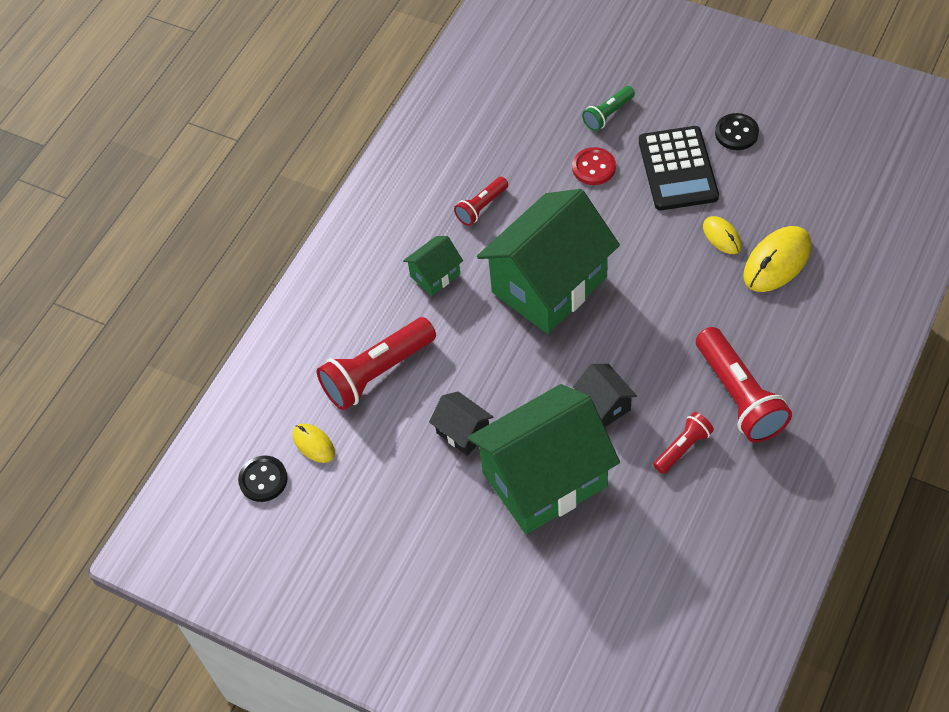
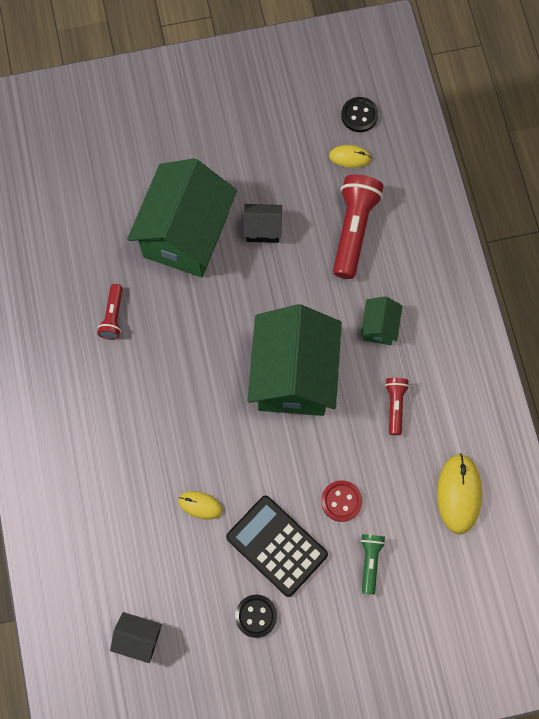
camera: 135 degrees right, 15 degrees up
(604, 405) = (186, 311): black house -> black house (138, 638)
(739, 396) = (101, 380): red flashlight -> none
(777, 261) = (145, 511): yellow mouse -> yellow mouse (459, 494)

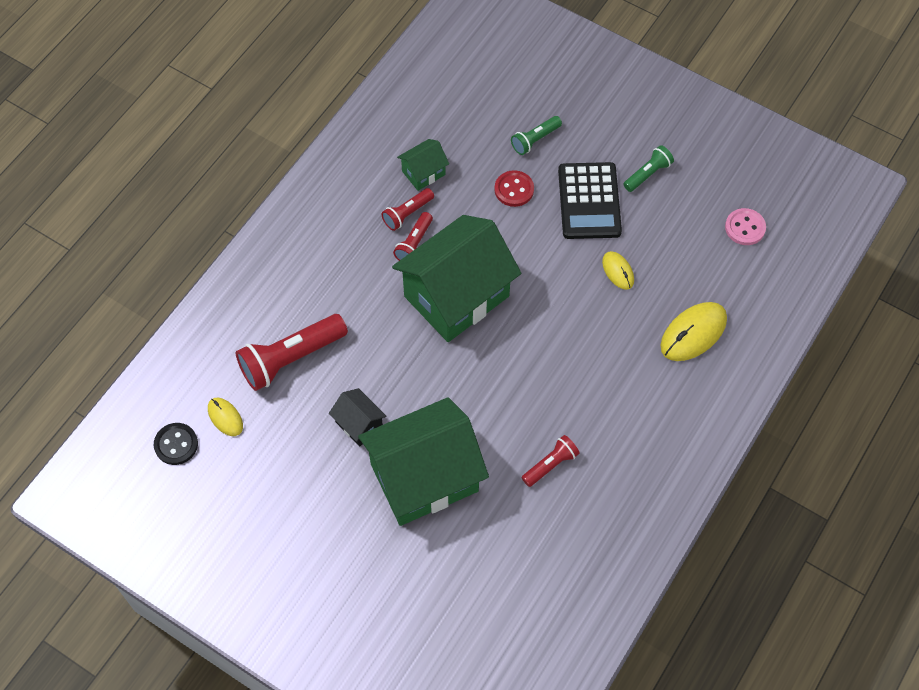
camera: 135 degrees left, 10 degrees down
(138, 638) = (745, 228): black house -> pink button
(256, 616) = (647, 174): black button -> green flashlight
(365, 387) = (414, 243): none -> red flashlight
(379, 327) = (356, 273): green house -> green house (423, 173)
(459, 494) = (429, 127): yellow mouse -> yellow mouse (693, 333)

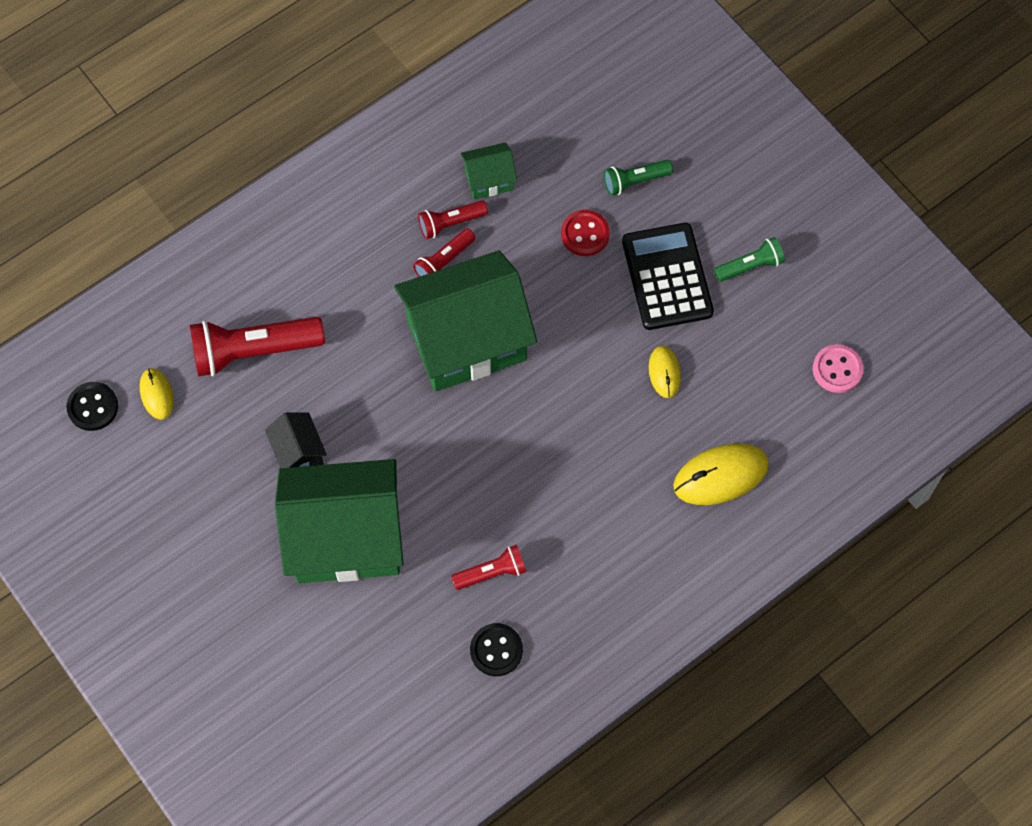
camera: 20 degrees right, 5 degrees up
(579, 523) = (496, 650): none -> black button
(589, 201) = (667, 277): black calculator -> black calculator turned 150 degrees clockwise

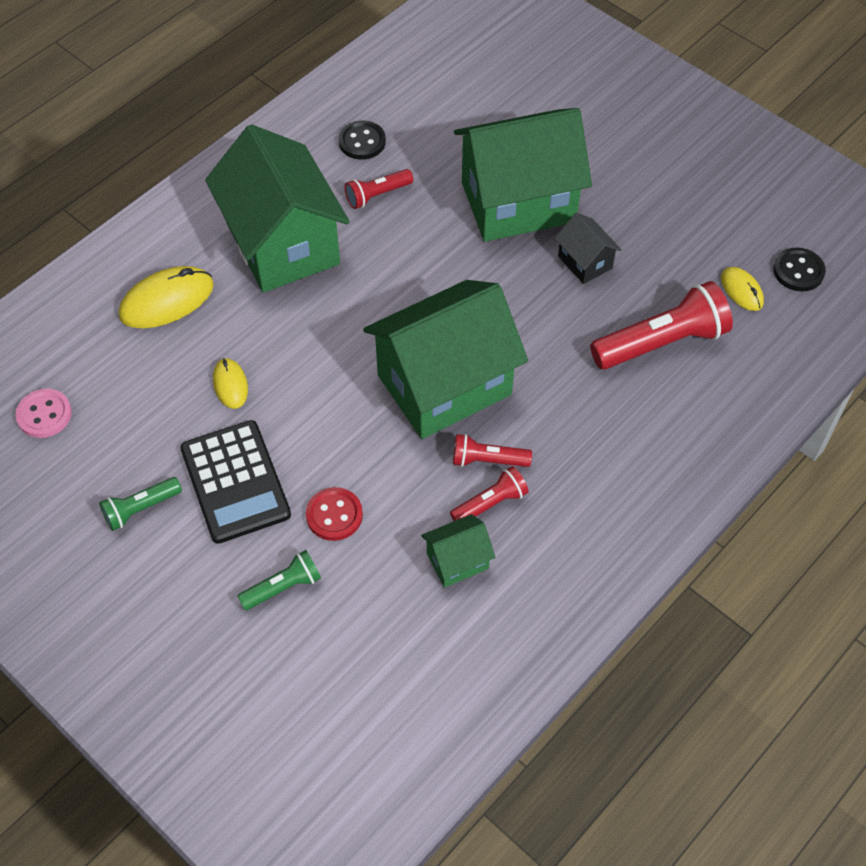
camera: 170 degrees right, 10 degrees down
(444, 262) = (487, 460): red flashlight -> red flashlight turned 120 degrees counterclockwise
(599, 525) = (282, 244): none -> green house

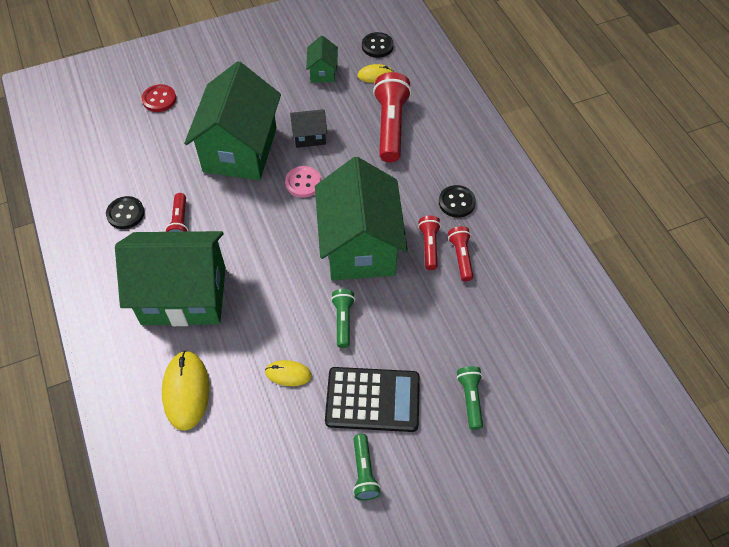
camera: 65 degrees left, 0 degrees up
(44, 414) = (241, 517): pink button -> pink button (303, 183)
(327, 410) = (343, 321): none -> green flashlight
(334, 515) = (429, 347): red button -> red button (159, 99)
(457, 561) = (494, 291): green house -> green house (322, 72)
(487, 460) = (429, 246): red flashlight -> red flashlight turned 150 degrees clockwise
(578, 467) = (456, 202): none -> black button

